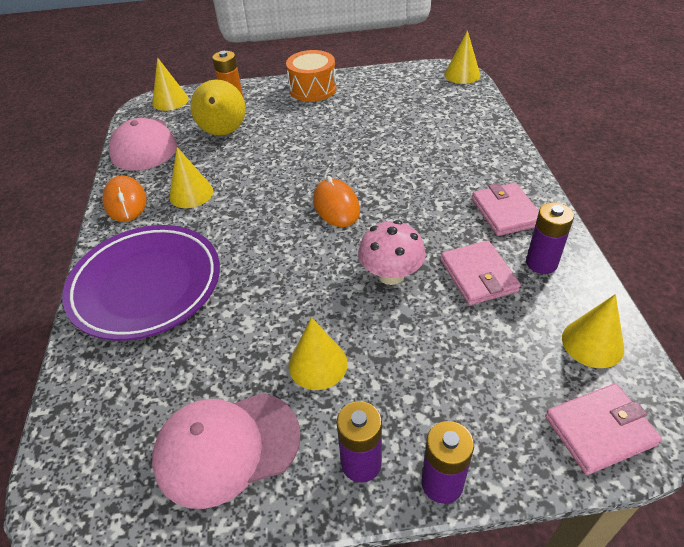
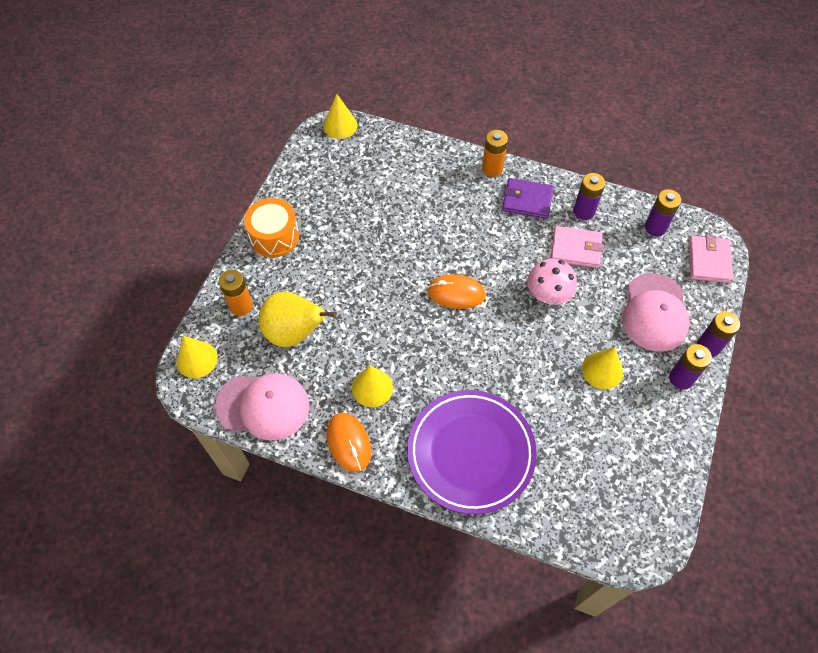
camera: 65 degrees left, 15 degrees up
(125, 202) = (348, 443): orange mouse -> orange mouse turned 60 degrees clockwise
(226, 447) = (640, 444): pink cap -> pink cap (655, 313)
(506, 212) = (527, 200): pink wallet -> purple wallet
(519, 173) = (492, 169): none -> orange battery
(592, 343) = (655, 227): yellow cone -> purple battery

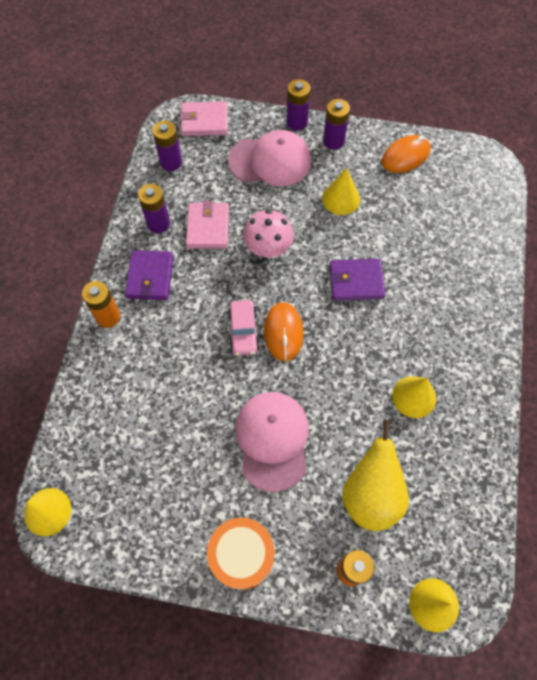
camera: 100 degrees left, 5 degrees up
(263, 406) = (467, 507): pink cap -> pink cap (272, 440)
(348, 443) = (479, 408): orange mouse -> orange mouse (405, 156)
(462, 262) = (243, 331): none -> pink car
(470, 453) = (454, 296): purple plate -> none
(501, 364) = (356, 281): none -> purple wallet

